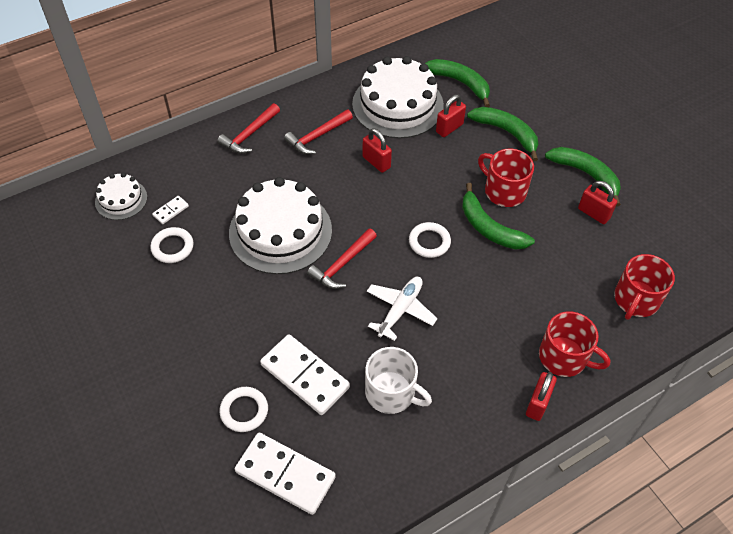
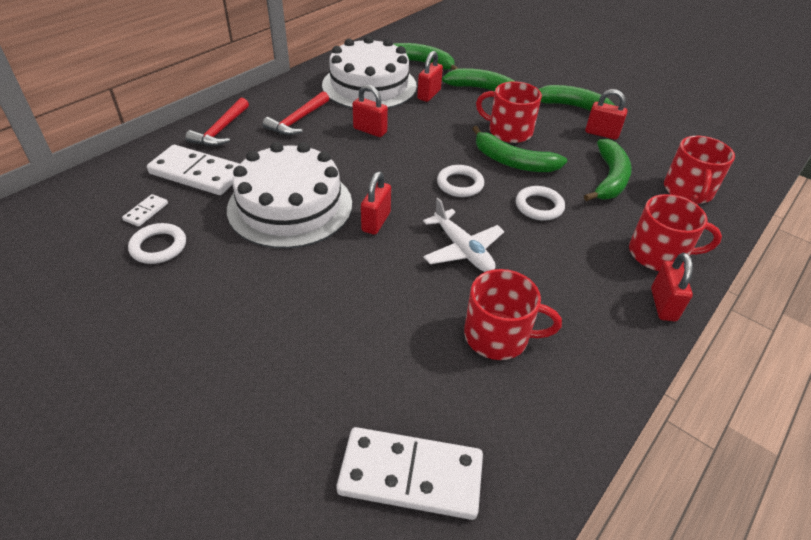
camera: 20 degrees left, 10 degrees down
(121, 199) = (76, 212): white cake -> none
(244, 411) = (319, 408): white ring -> white ring (539, 206)
(304, 376) = (383, 345): white domino -> white domino (197, 173)
(342, 264) = (376, 222): red hammer -> red padlock
(391, 393) = (498, 336): white mug -> red mug
(400, 310) = (462, 250): white plane -> white plane turned 135 degrees clockwise
(569, 268) = (609, 179): none -> green banana

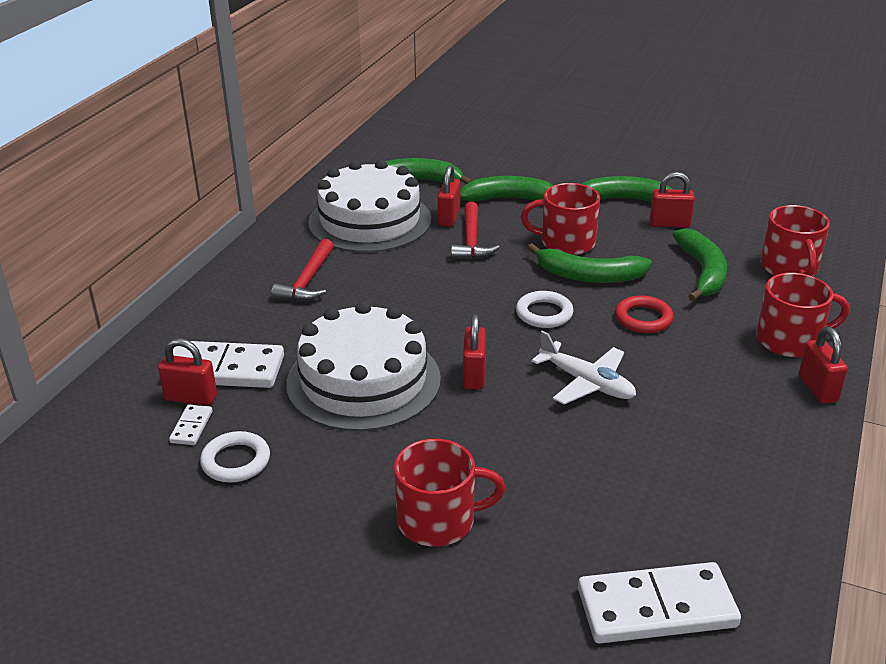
camera: 15 degrees left, 10 degrees down
(221, 130) = (218, 312): red hammer -> red hammer (471, 240)
(370, 130) = (404, 274): red padlock -> red padlock (191, 398)
(498, 336) = (671, 459): red mug -> red mug (438, 520)
(539, 206) = (643, 318): white ring -> red ring

